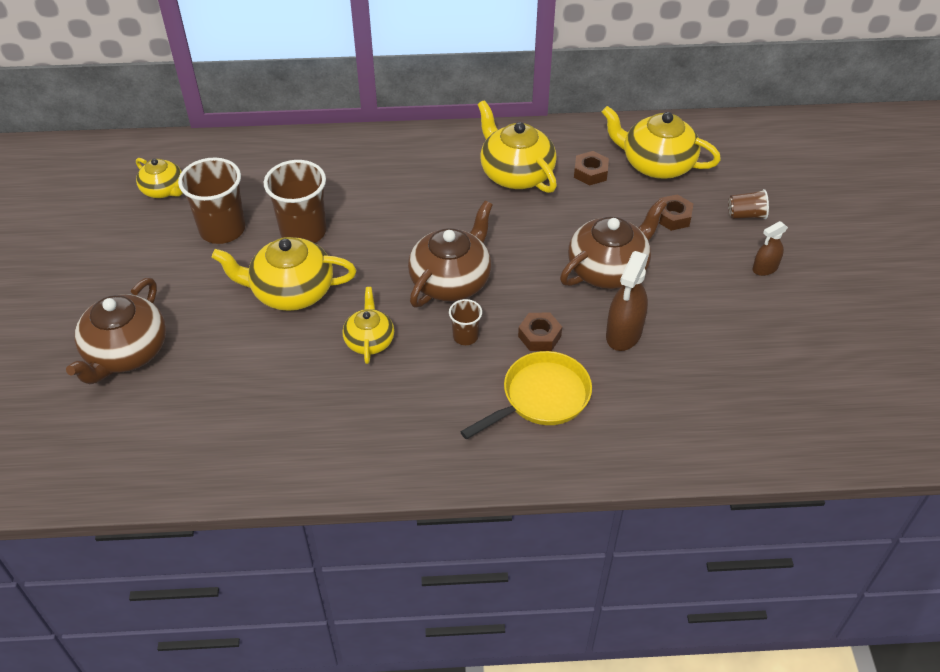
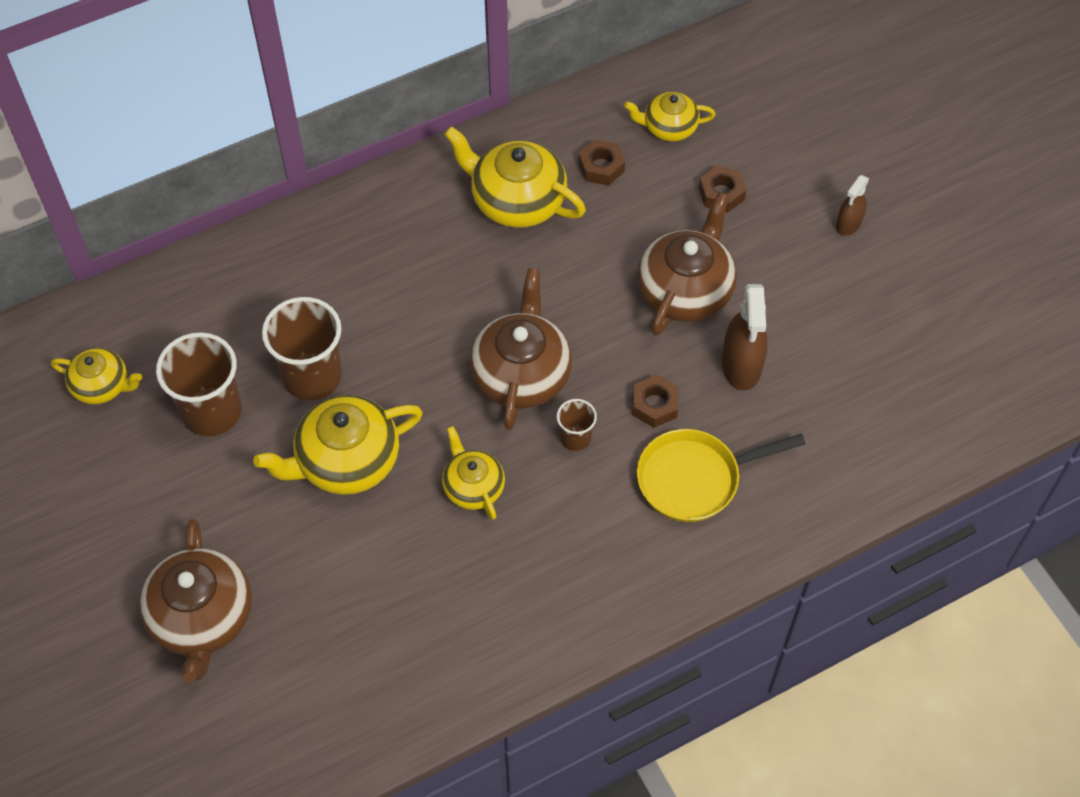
camera: 25 degrees left, 10 degrees up
(541, 397) = (695, 479): yellow pan -> yellow pan turned 135 degrees counterclockwise
(656, 164) = (669, 127): yellow teapot -> yellow teapot, size x0.59
(746, 215) = (798, 161): brown cup -> none

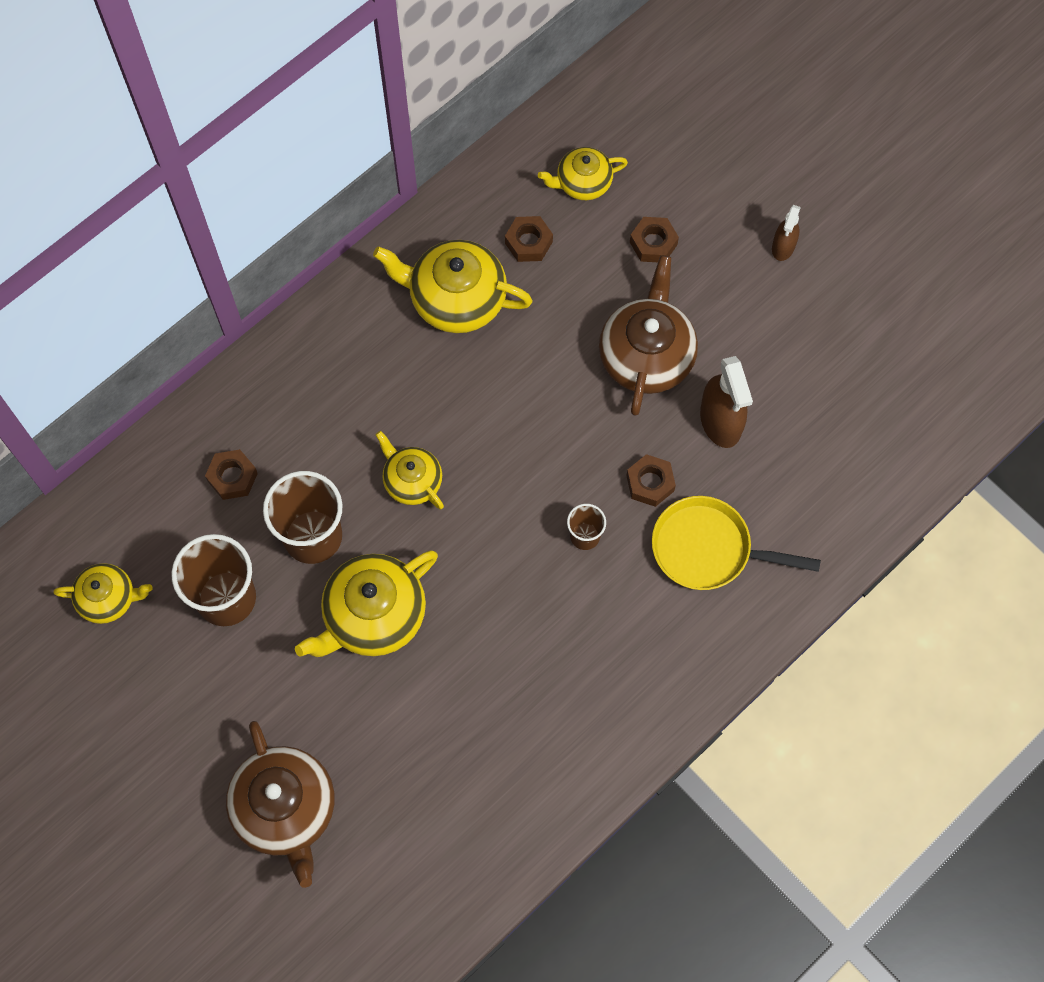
camera: 15 degrees left, 10 degrees up
(254, 307) = (232, 477): none -> brown nut
(473, 486) = (502, 610): yellow teapot -> yellow teapot (412, 480)
(521, 373) = (514, 482): brown teapot -> none
(695, 479) = (708, 549): yellow pan -> yellow pan turned 45 degrees clockwise

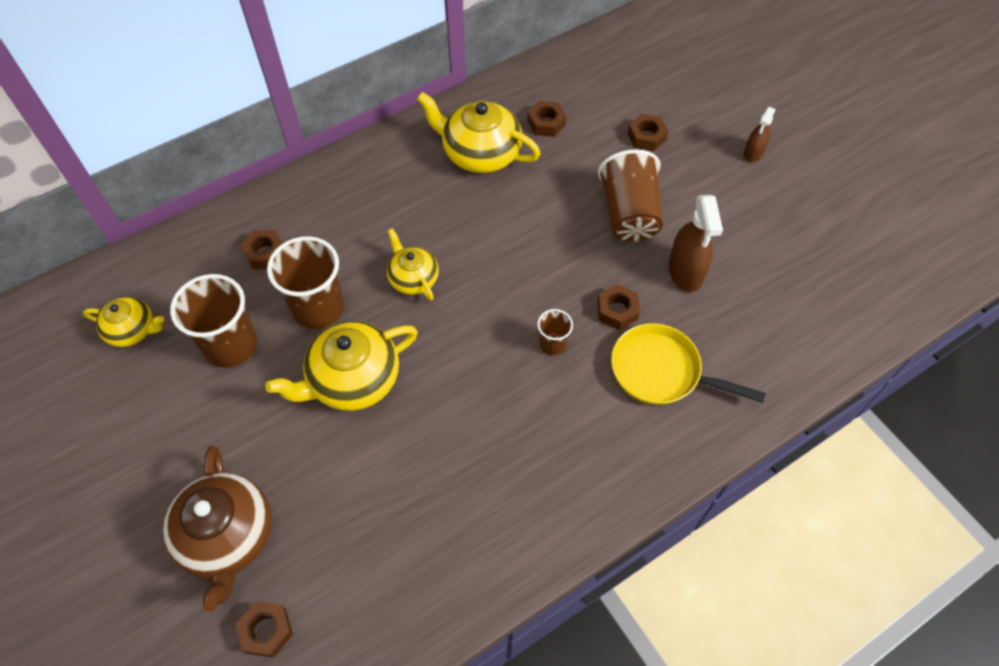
camera: 10 degrees right, 10 degrees down
(352, 894) = (266, 631): none -> brown nut
(582, 183) = (596, 90): yellow teapot -> none
(646, 355) = (629, 214): brown teapot -> brown cup

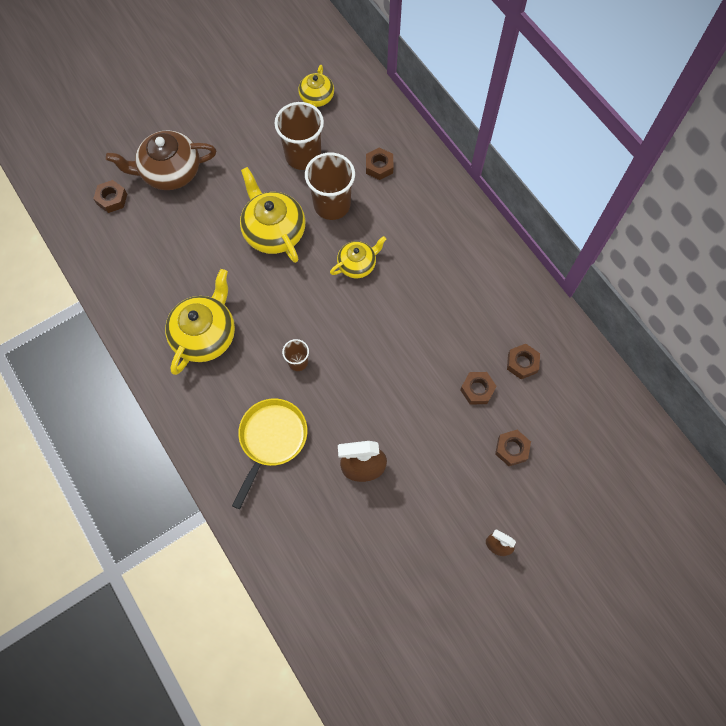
camera: 90 degrees right, 10 degrees up
(480, 153) = (484, 309): yellow teapot -> yellow teapot (205, 334)
(617, 310) = (326, 410): brown nut -> brown nut (477, 389)
(629, 214) = (422, 427): brown cup -> none

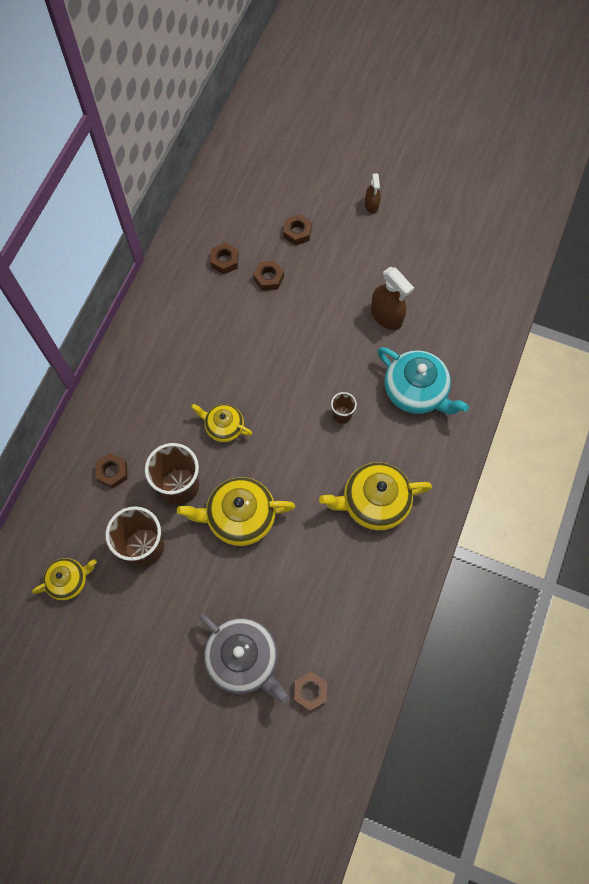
camera: 125 degrees left, 0 degrees up
(170, 172) = (243, 659): brown teapot -> grey teapot
(271, 439) = (416, 391): yellow pan -> turquoise teapot
(274, 231) = (239, 517): yellow teapot -> yellow teapot turned 60 degrees clockwise

